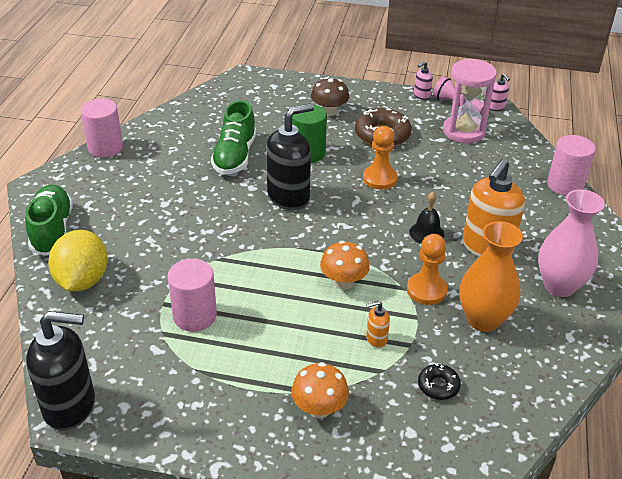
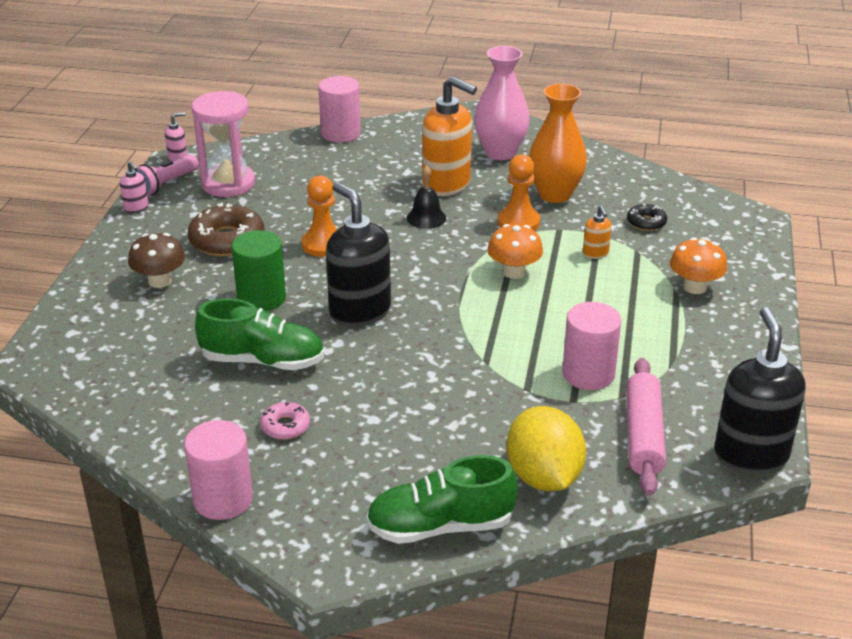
camera: 90 degrees left, 5 degrees down
(82, 280) = (543, 477): yellow lemon -> yellow lemon turned 75 degrees clockwise
(112, 340) = (643, 435): none -> pink rolling pin
(165, 167) = (285, 426): none -> pink donut

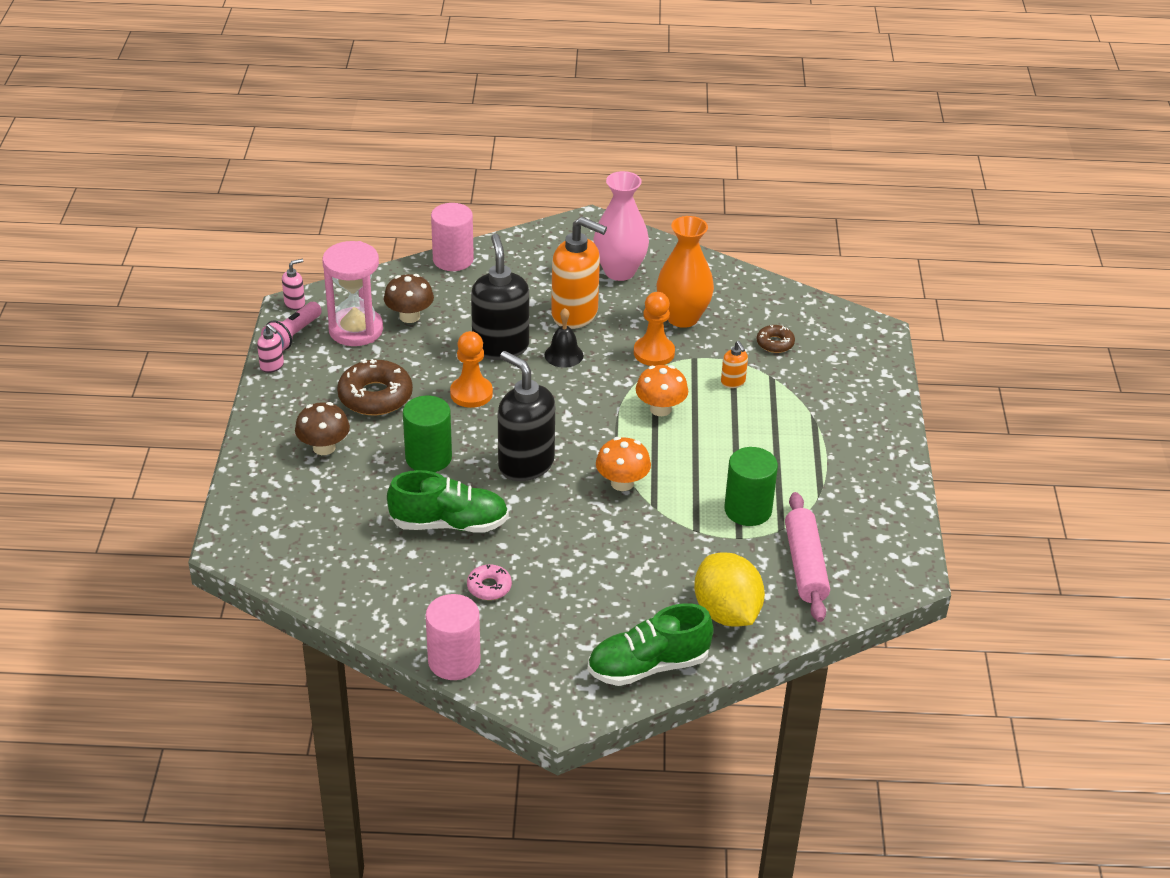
camera: 10 degrees left, 5 degrees up
(284, 176) = (409, 316): none -> brown mushroom
(588, 374) = (748, 510): pink cylinder -> green cylinder
(646, 222) = (775, 343): black donut -> brown donut
(695, 287) = (830, 411): orange mushroom -> orange mushroom (622, 483)
(750, 455) = (898, 575): black soap dispenser -> black soap dispenser (500, 347)

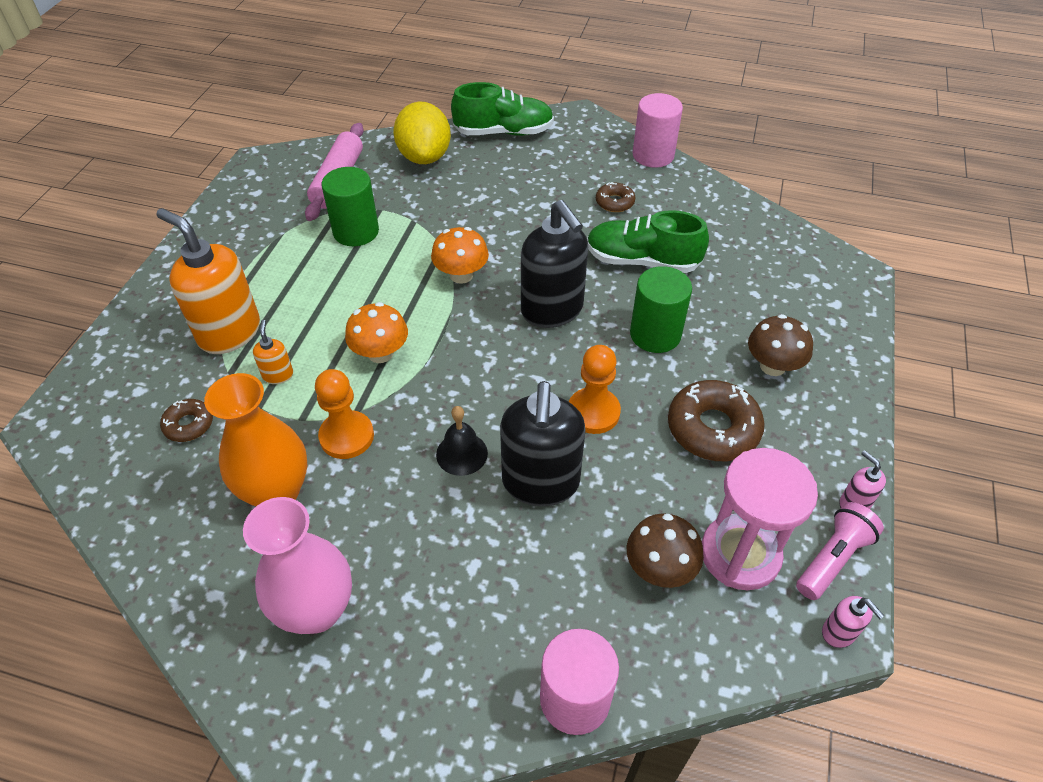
camera: 165 degrees left, 10 degrees up
(295, 304) = (839, 633): pink soap dispenser -> pink soap dispenser turned 105 degrees counterclockwise
(489, 587) = (614, 202): pink donut -> brown donut
(575, 314) = (420, 526): orange soap dispenser -> orange soap dispenser (229, 332)

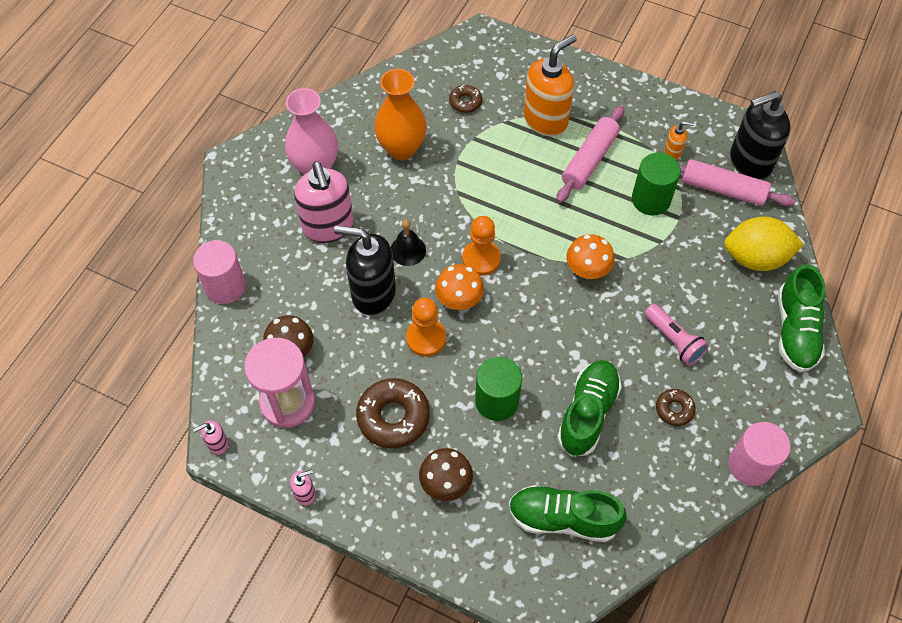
camera: 100 degrees right, 10 degrees up
(278, 375) = (499, 148): orange soap dispenser -> orange soap dispenser (673, 152)
(298, 286) = (589, 160): none -> pink rolling pin
(347, 436) = (437, 186): orange pawn -> orange pawn (481, 259)
(380, 353) = (509, 209): orange mushroom -> orange mushroom (459, 299)
(435, 564) = (328, 227): none -> pink soap dispenser
(552, 310) = (536, 330): black soap dispenser -> black soap dispenser (749, 162)
(764, 269) = (563, 518): none -> green shoe
(832, 558) = (268, 461): pink flashlight -> pink flashlight (674, 340)

